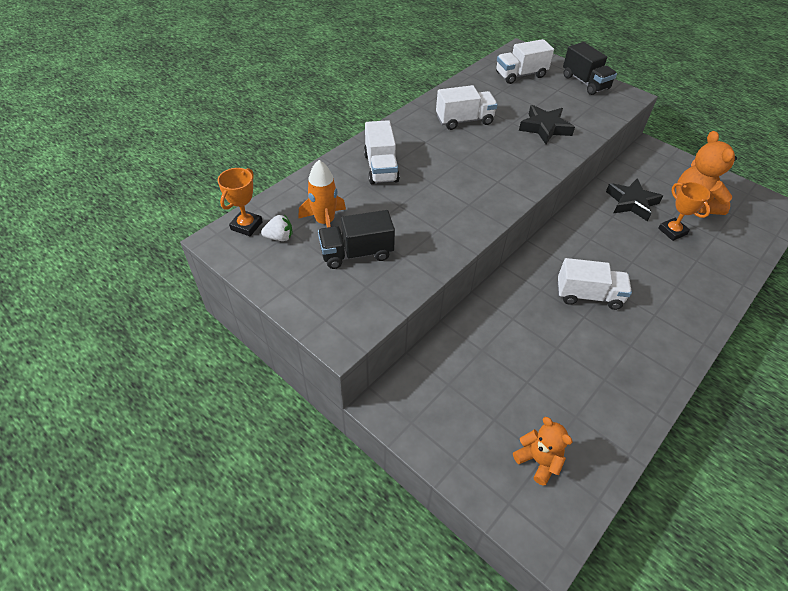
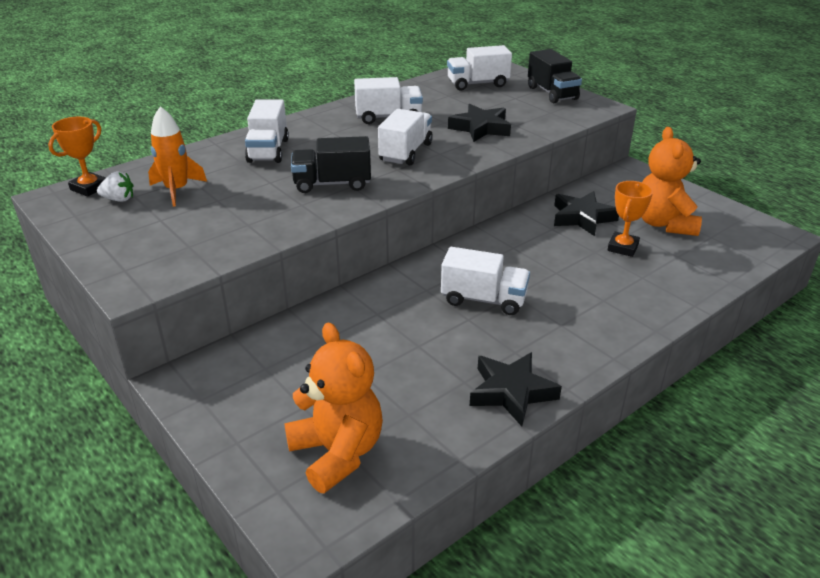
camera: 10 degrees right, 15 degrees down
(356, 253) = (196, 218): black truck -> black truck (332, 184)
(496, 161) = (406, 152): none -> white truck
(538, 461) = (337, 453): orange teddy bear -> orange teddy bear, size x1.66
(642, 385) = (511, 392): none -> black star
(672, 231) = (622, 247): orange trophy -> orange trophy turned 45 degrees clockwise

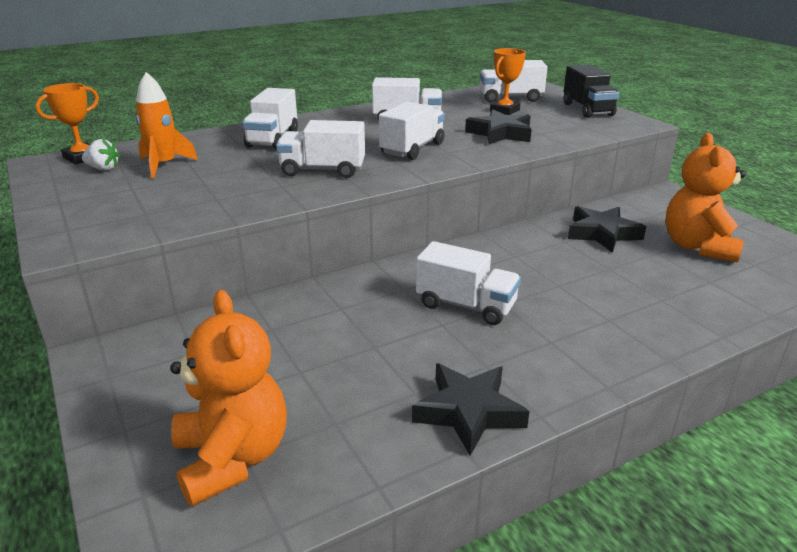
camera: 10 degrees right, 5 degrees down
(332, 184) = (323, 170): black truck -> white truck
(622, 247) = (644, 267): orange trophy -> orange trophy (504, 110)

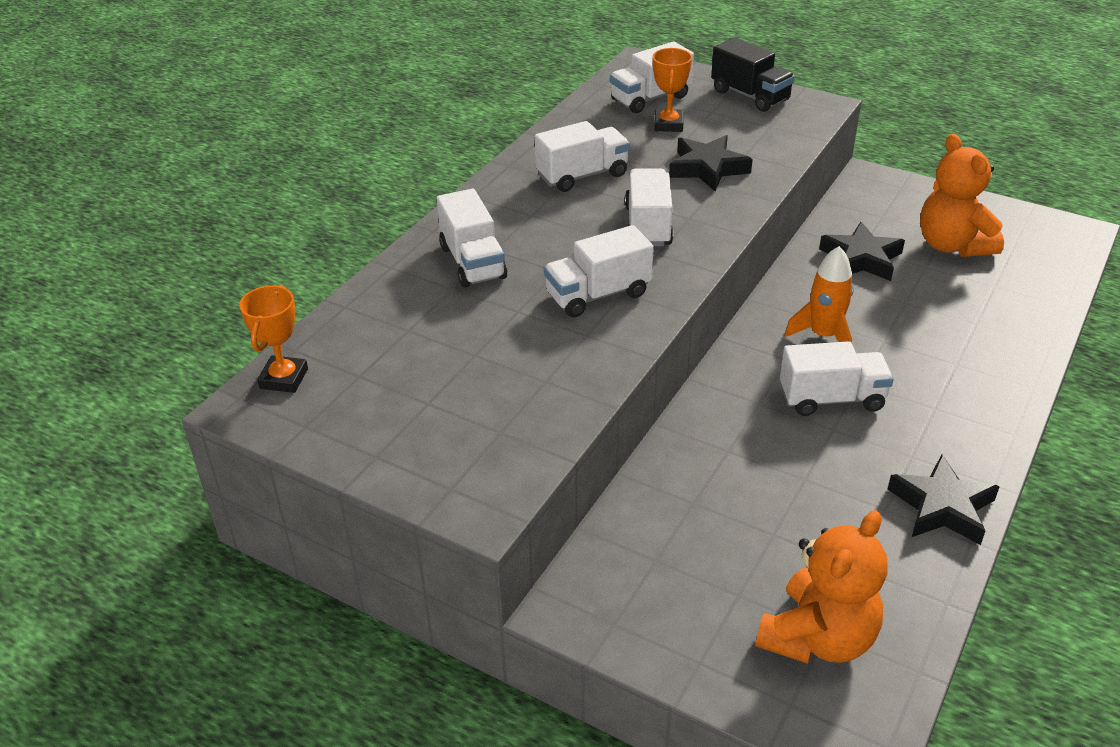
camera: 30 degrees left, 10 degrees up
(103, 169) = (342, 386): white strawberry -> none
(164, 165) = (408, 353): orange rocket -> orange rocket (823, 335)
(232, 458) = (818, 638): orange teddy bear -> orange teddy bear turned 90 degrees clockwise

